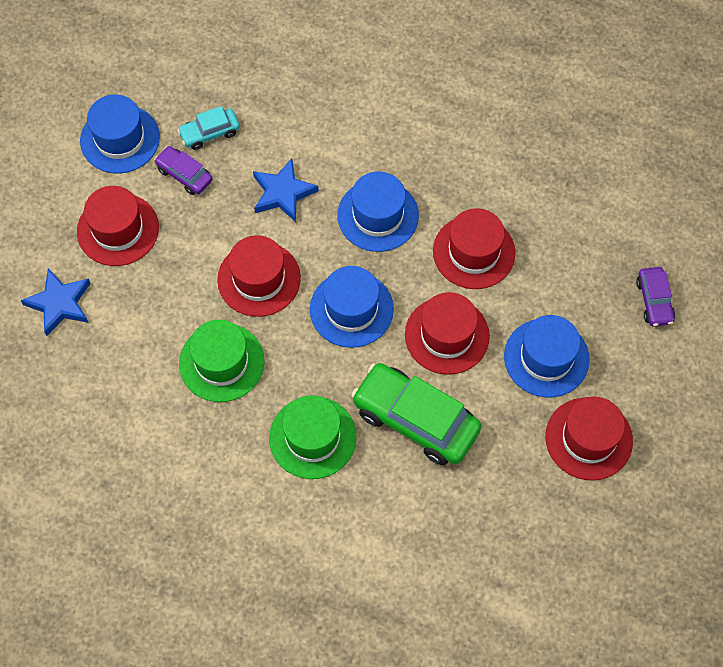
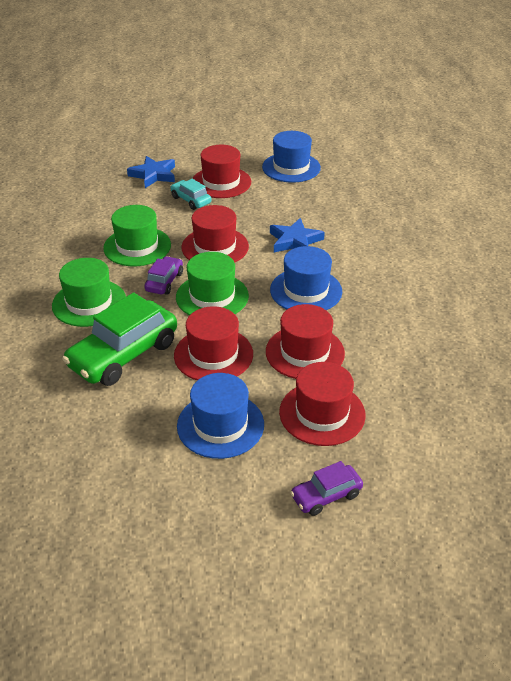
camera: 70 degrees right, 25 degrees down
(184, 175) = (281, 197): purple car -> purple car (164, 282)
(209, 133) = (322, 199): turquoise car -> turquoise car (191, 200)
(351, 309) = (212, 296): blue hat -> green hat
(415, 420) = (124, 354): green car -> green car turned 150 degrees counterclockwise
(588, 438) = (144, 477): red hat -> red hat (322, 413)

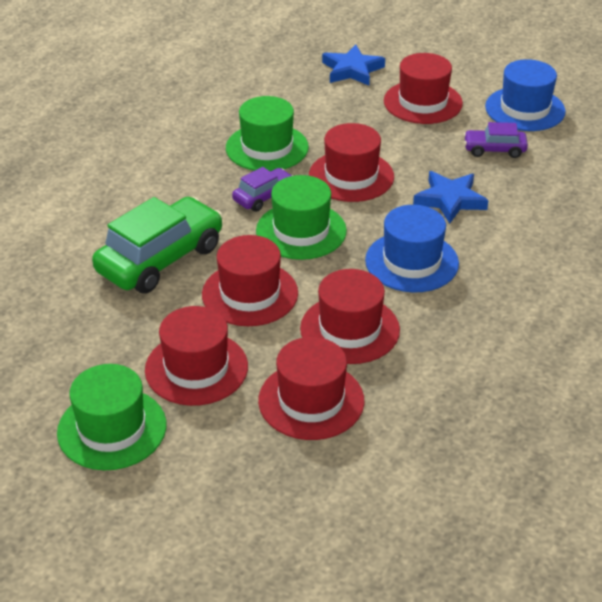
camera: 30 degrees right, 0 degrees up
(89, 303) = (169, 192): green hat -> green hat (112, 429)
(124, 354) = (160, 259): green car -> green car turned 150 degrees clockwise
(191, 200) = (369, 113): turquoise car -> none
(220, 425) = (196, 368): blue hat -> red hat
(326, 496) = (242, 484): purple car -> purple car (494, 150)

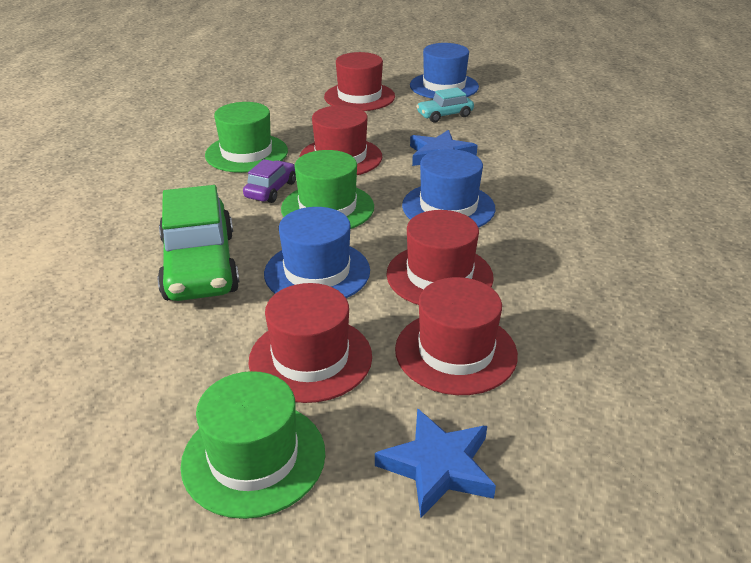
camera: 25 degrees left, 5 degrees down
(160, 259) = (200, 266): green car -> green car turned 150 degrees clockwise
(250, 294) = (317, 272): red hat -> blue hat
(352, 70) = (282, 87): blue star -> blue star (438, 466)
(494, 150) = (444, 115): purple car -> turquoise car

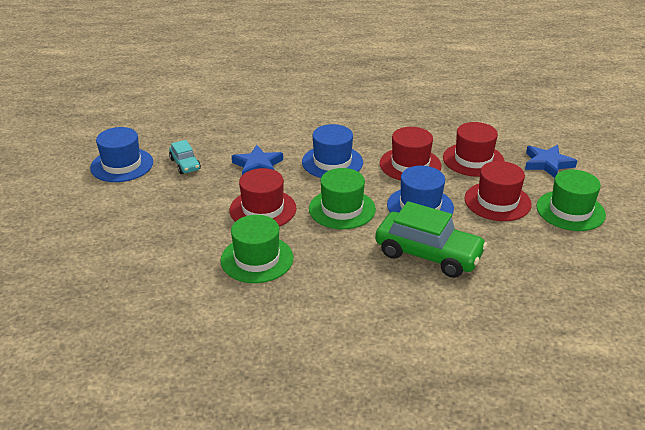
camera: 95 degrees left, 0 degrees up
(200, 266) = (428, 254): green car -> green car turned 45 degrees clockwise
(271, 190) = (319, 237): purple car -> none
(359, 97) = (138, 208): red hat -> none

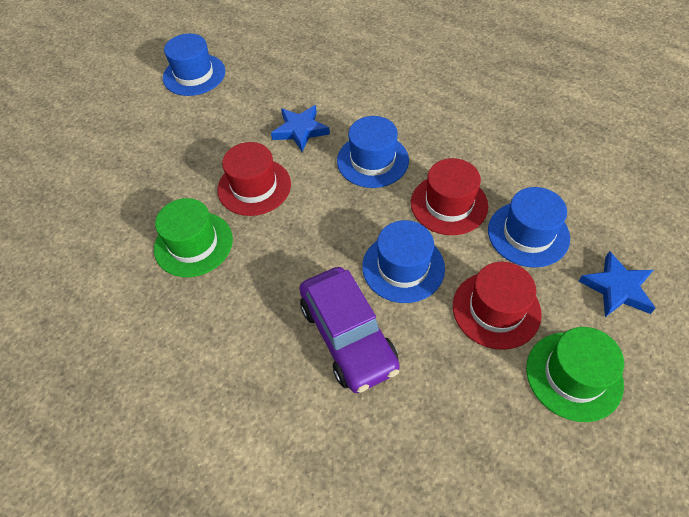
camera: 40 degrees right, 20 degrees up
(185, 164) = (242, 98): turquoise car -> none
(342, 209) = (323, 226): green hat -> none
(428, 254) = (348, 336): green car -> purple car
(473, 159) = (528, 234): red hat -> blue hat

